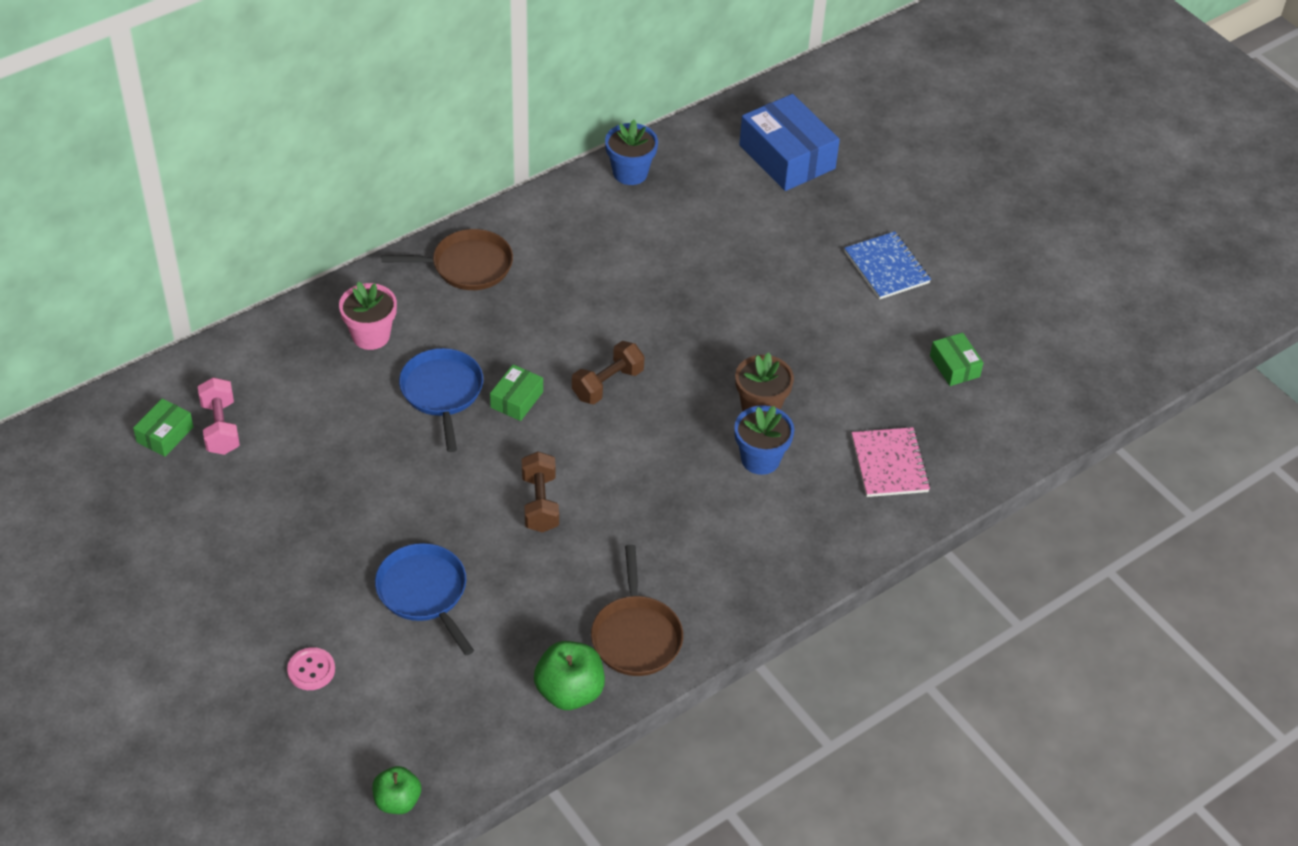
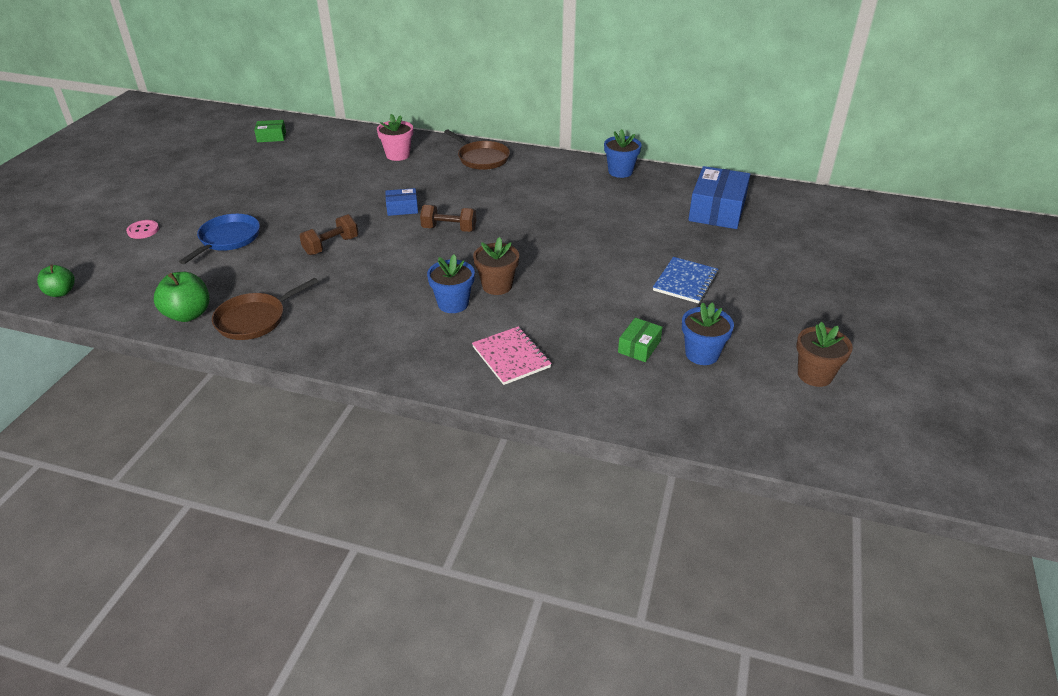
camera: 55 degrees right, 10 degrees down
(221, 427) = (290, 146): pink dumbbell -> none
(442, 392) = (381, 187): blue pan -> none
(516, 400) = (402, 208): green box -> blue box
(889, 464) = (511, 357): pink notebook -> pink notebook turned 75 degrees counterclockwise
(1002, 332) = (702, 354): none -> blue flower pot
(1090, 283) = (815, 375): none -> brown flower pot

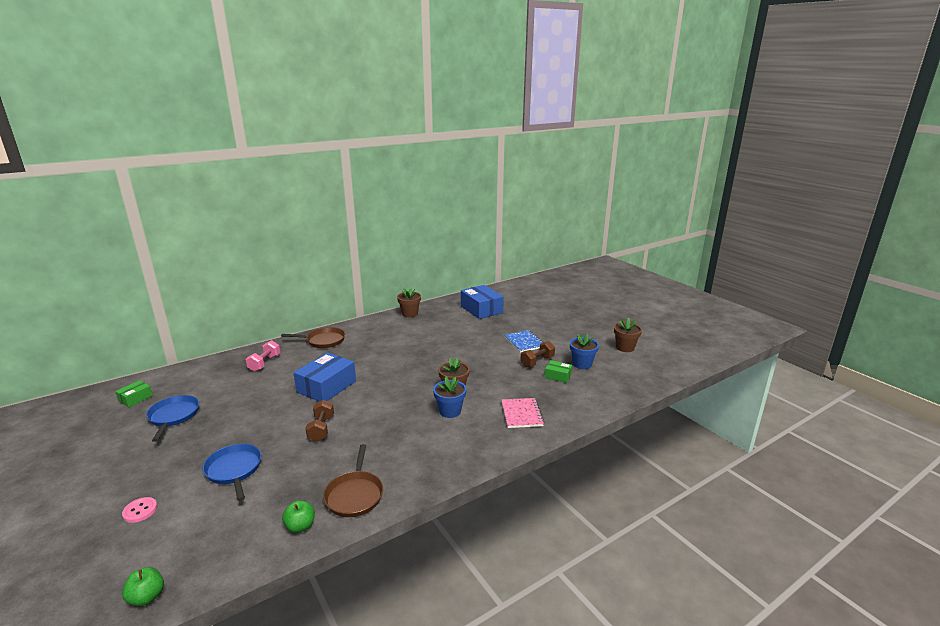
camera: 50 degrees left, 15 degrees down
(188, 314) = (300, 526): green apple -> green apple, size x0.66
(267, 167) = (173, 416): none -> blue pan
(398, 155) = (264, 363): pink flower pot -> pink dumbbell
(402, 208) = (326, 387): blue box -> blue box, size x1.99
(449, 229) = (376, 381): brown dumbbell -> brown dumbbell (537, 362)
(511, 357) = (521, 414): pink notebook -> pink notebook turned 75 degrees clockwise
(620, 171) = (410, 314): blue flower pot -> brown flower pot
(639, 347) = (558, 376): green box -> green box turned 45 degrees counterclockwise

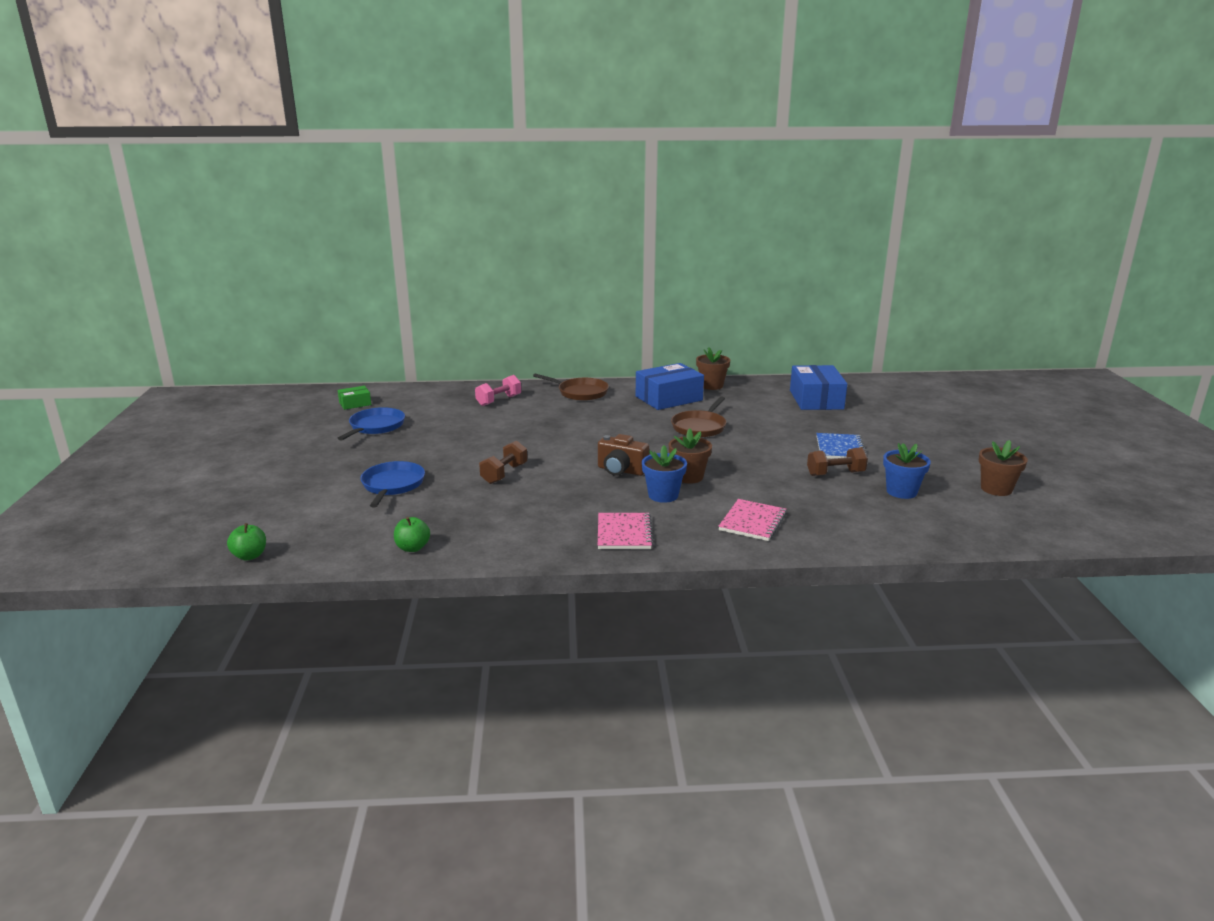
camera: 30 degrees right, 0 degrees up
(140, 511) = (291, 493): pink button -> none
(326, 387) = (544, 437): blue box -> blue box (669, 398)
(354, 495) = (486, 539): brown pan -> brown pan (699, 427)
(405, 399) = (621, 470): none -> brown camera
(450, 452) = (624, 533): none -> pink notebook
(558, 376) = (849, 496): green box -> none

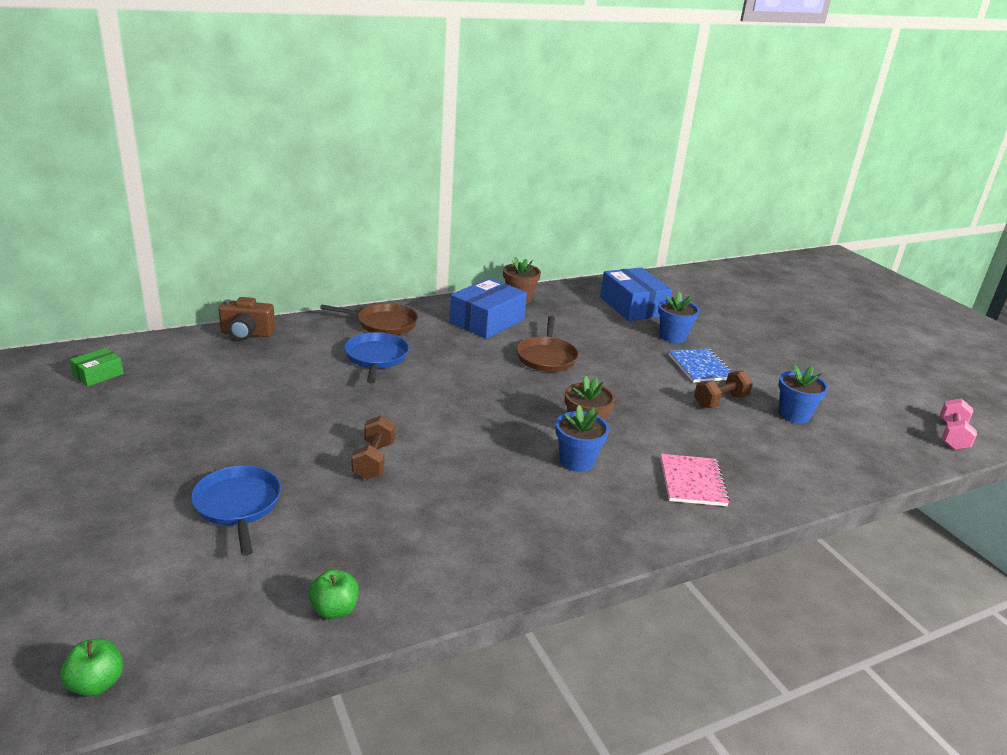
camera: 25 degrees left, 5 degrees up
(375, 426) = (152, 409): blue pan -> blue pan (376, 358)
(498, 400) = (292, 347): pink dumbbell -> pink dumbbell (952, 436)
(621, 470) = (507, 432): brown camera -> brown camera (247, 334)
(624, 533) = (575, 526): pink notebook -> none
(834, 424) = (673, 337): none -> blue flower pot
(996, 489) = (866, 397): brown flower pot -> none

